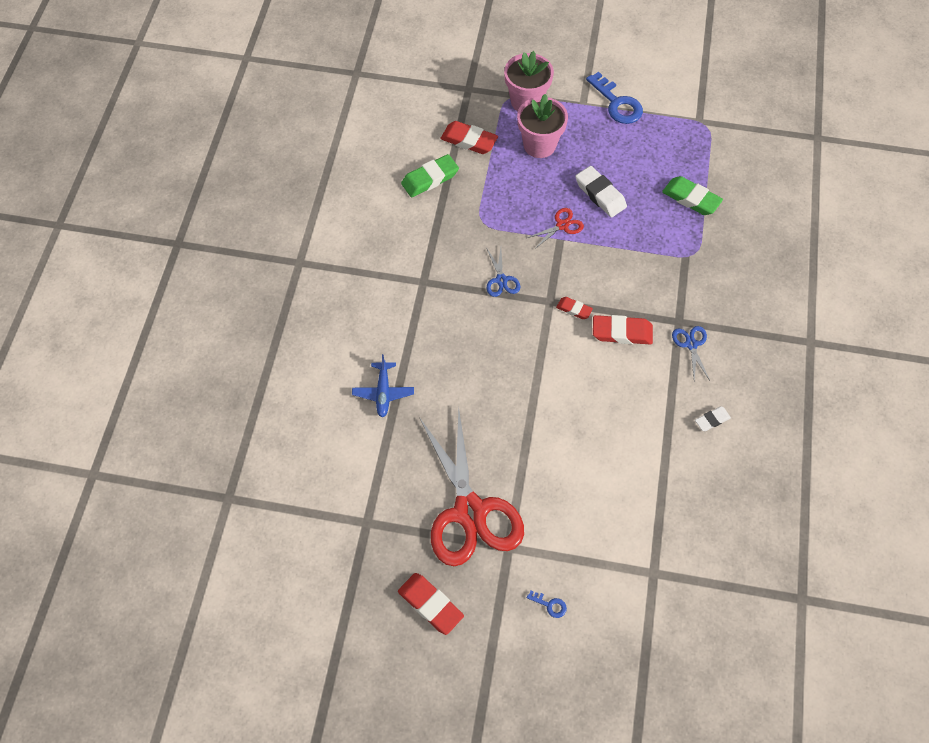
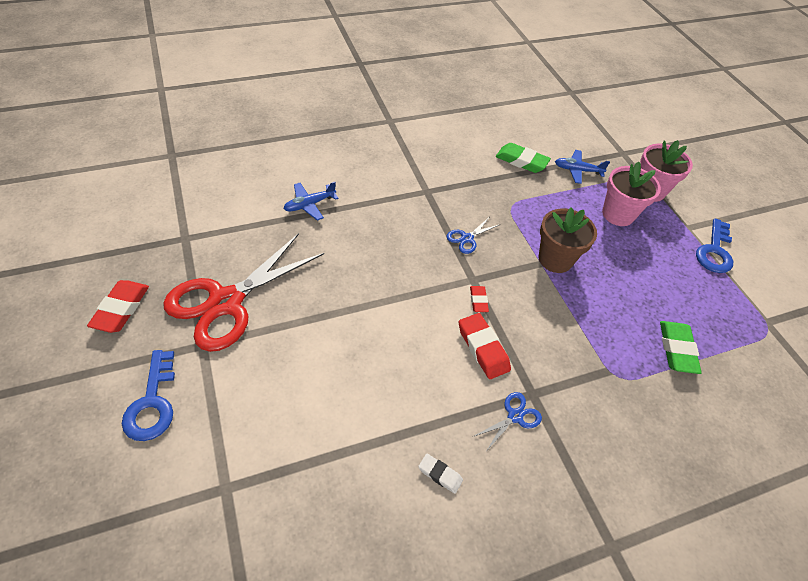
camera: 55 degrees right, 10 degrees down
(469, 140) = (577, 170): red eraser -> blue plane
(550, 605) = (152, 403): blue key -> blue key, size x2.24
(562, 225) = (555, 259): red scissors -> brown flower pot
(600, 194) = (611, 274): white eraser -> none

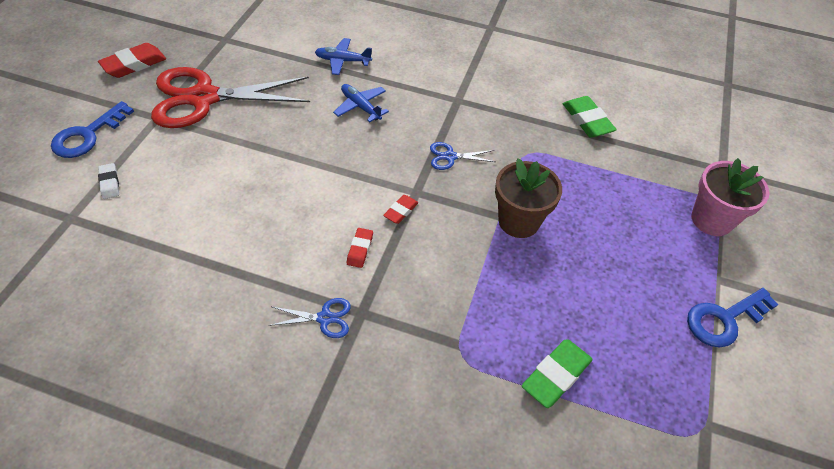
camera: 40 degrees right, 0 degrees up
(440, 474) = (215, 315): white eraser -> white eraser (109, 183)
(483, 348) = (360, 249): red eraser -> red eraser, size x0.57
(577, 170) = (643, 158): blue plane -> blue plane (360, 107)
(618, 214) = (641, 221): pink flower pot -> none

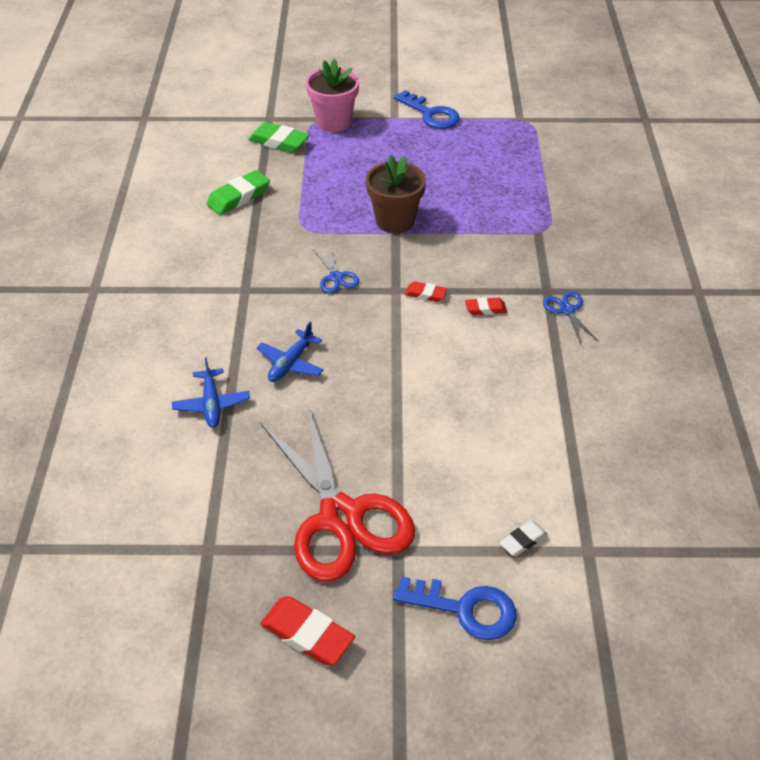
camera: 105 degrees left, 5 degrees down
(556, 375) = (530, 182): green eraser -> green eraser (279, 142)

